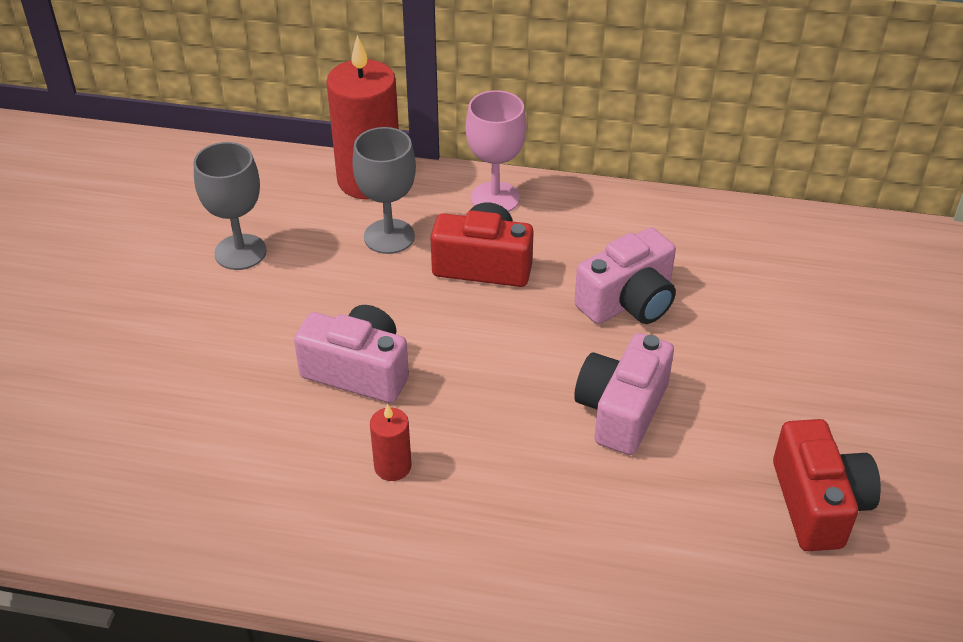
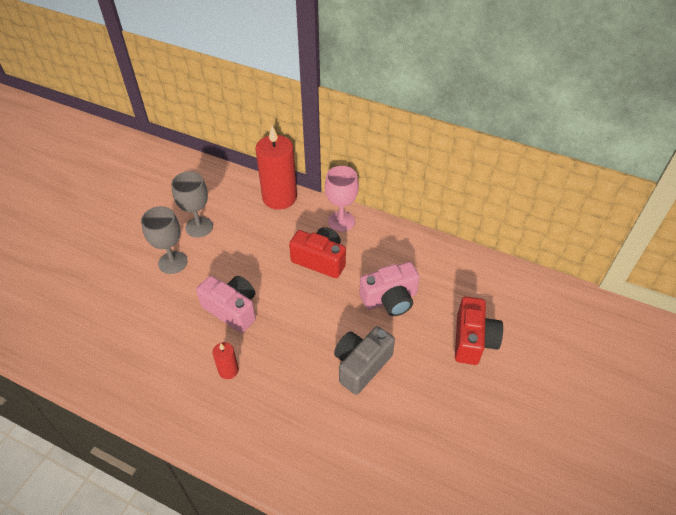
camera: 15 degrees right, 5 degrees up
(389, 236) = (277, 233): grey goblet -> grey goblet (173, 262)
(621, 410) = (361, 365): pink camera -> grey camera
(818, 503) = (450, 450): red camera -> red camera (473, 340)

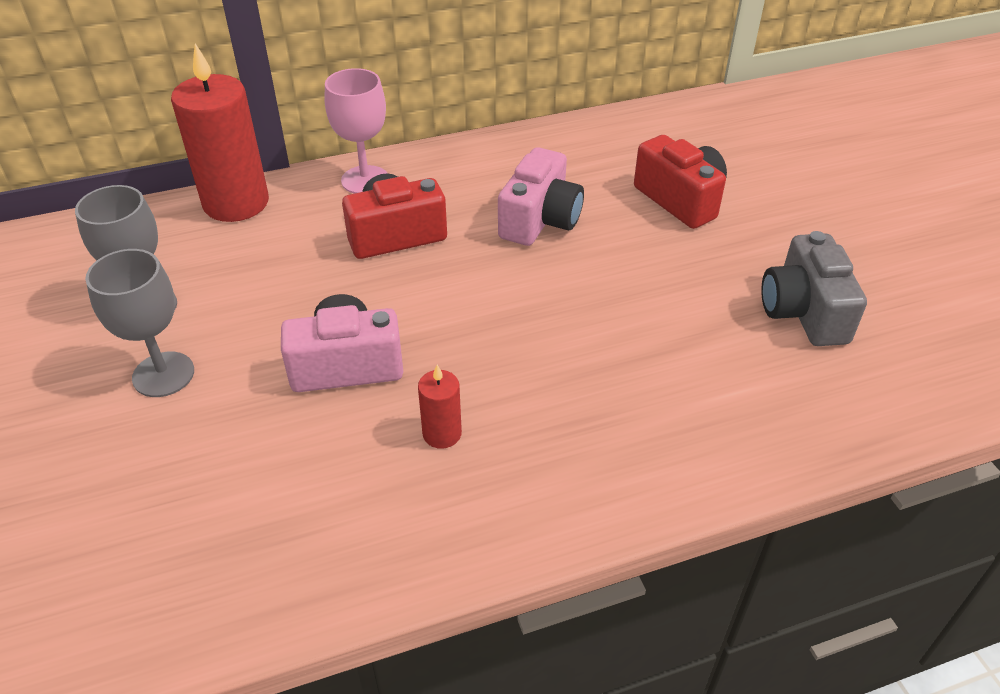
camera: 45 degrees left, 5 degrees down
(361, 365) = (601, 304): grey camera -> grey camera (803, 312)

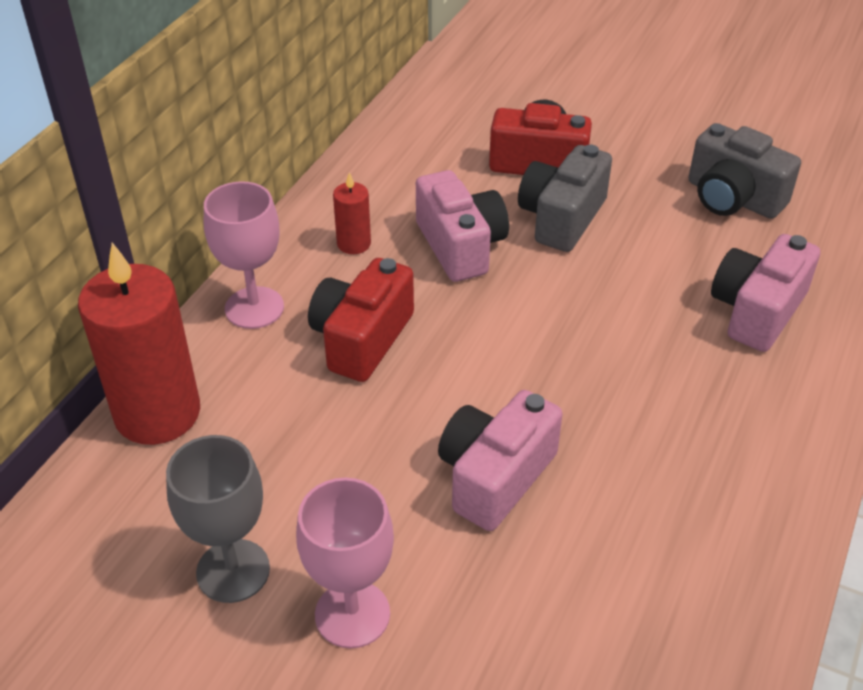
camera: 45 degrees left, 0 degrees up
(163, 374) = (352, 614): grey goblet -> pink goblet
(442, 434) = (645, 469): red candle -> red candle (354, 244)
(639, 244) = (561, 218): none -> grey camera
(692, 398) = (756, 311): none -> pink camera

